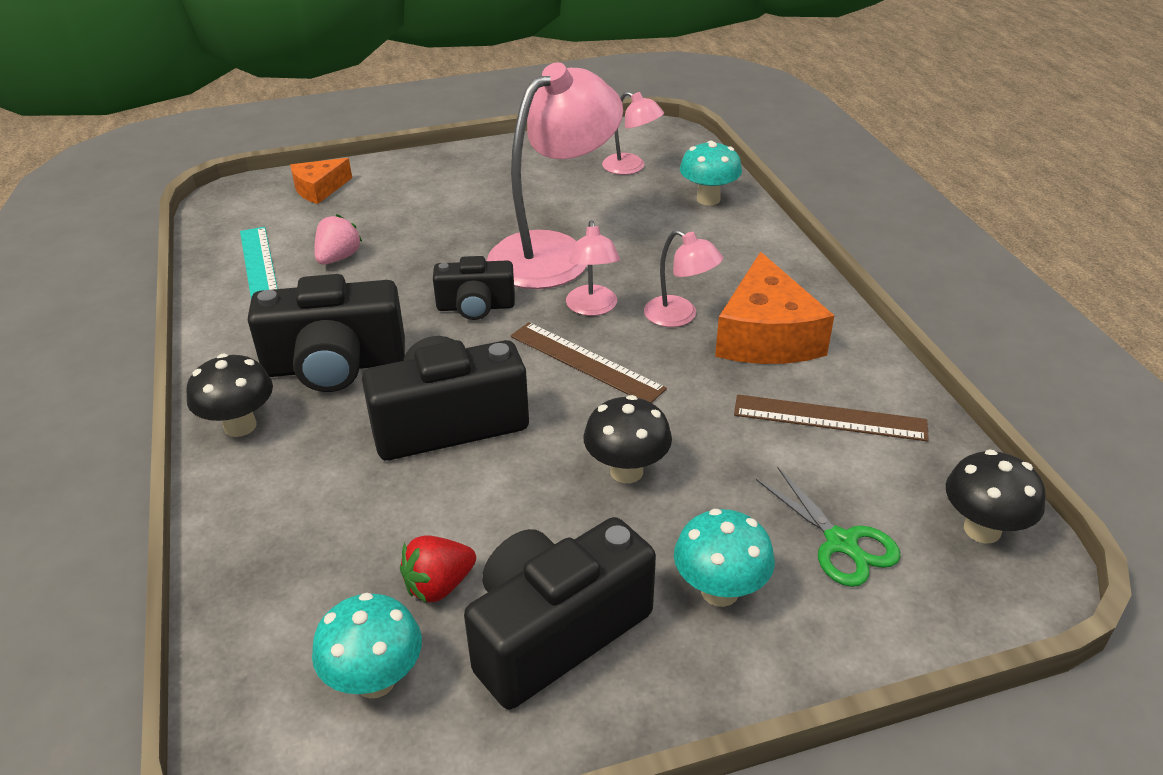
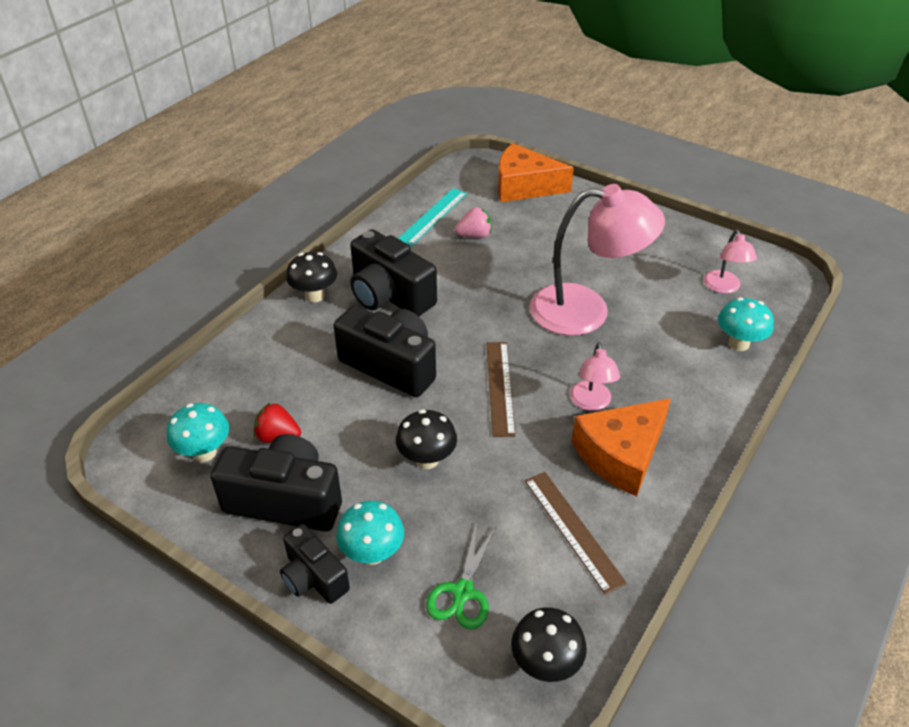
camera: 50 degrees right, 5 degrees up
(319, 189) = (524, 186): orange cheese -> orange cheese, size x1.75
(475, 307) = (496, 313): black camera -> black camera (314, 577)
(592, 308) = (552, 360): pink lamp -> none

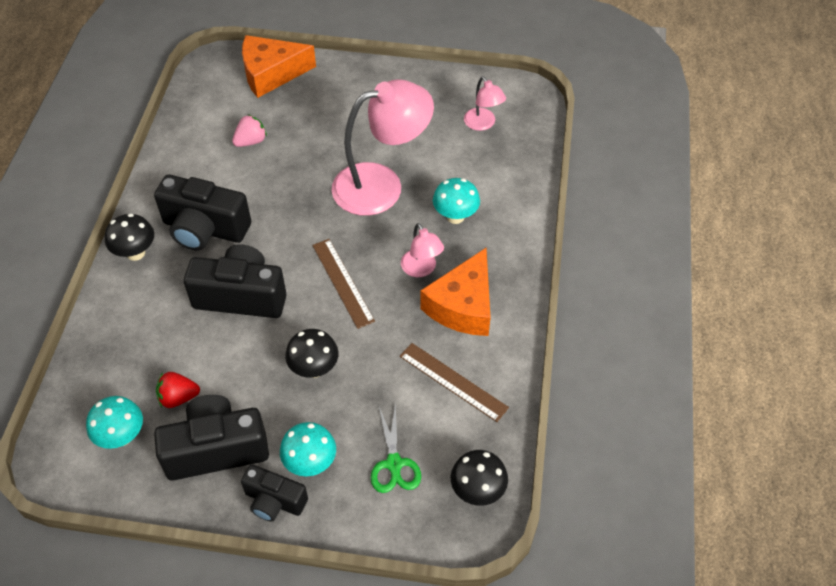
camera: 25 degrees left, 10 degrees up
(432, 216) = (202, 133): turquoise ruler -> none
(738, 343) = (513, 174): turquoise mushroom -> turquoise mushroom (455, 216)

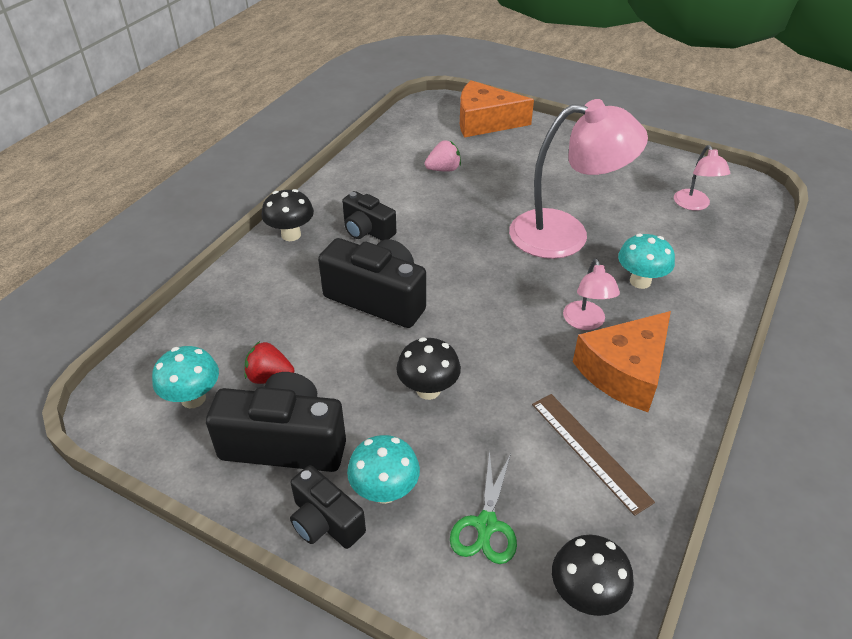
camera: 20 degrees right, 10 degrees down
(204, 229) = (367, 230): black camera -> black camera, size x0.60
(342, 282) = (492, 313): brown ruler -> none

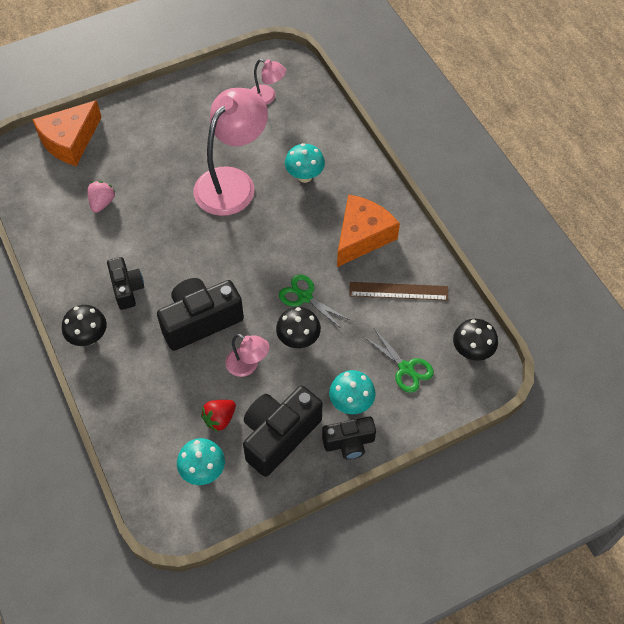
camera: 55 degrees left, 15 degrees up
(367, 230) = (127, 289): black camera -> black camera turned 90 degrees counterclockwise
(489, 365) = (305, 297): none -> green scissors
(586, 322) = (313, 227): pink lamp -> pink lamp (248, 366)
(625, 372) = (362, 236): orange cheese -> orange cheese turned 135 degrees counterclockwise

